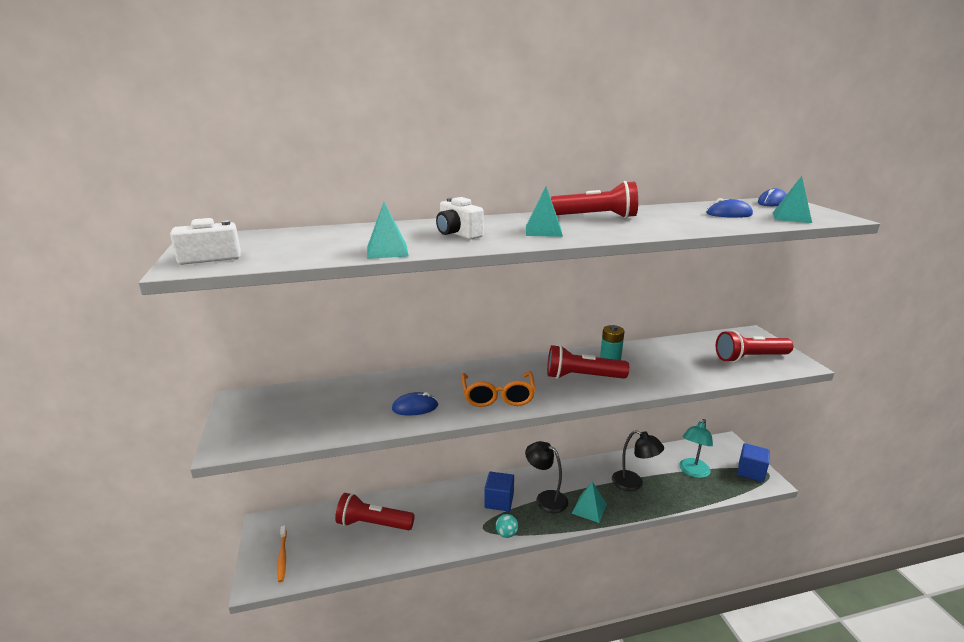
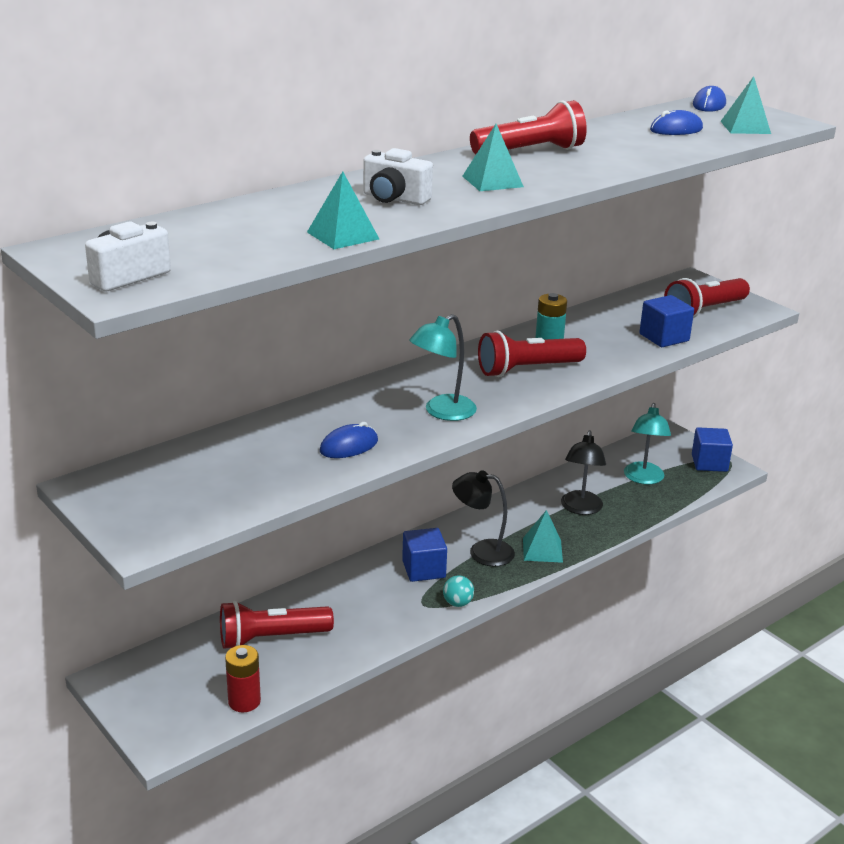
camera: 25 degrees left, 5 degrees up
(282, 557) = (173, 708): orange toothbrush -> none
(325, 567) = (244, 701): none -> red battery
(498, 396) = (442, 412): orange glasses -> turquoise lamp
(633, 483) = (580, 508): black lamp -> black lamp turned 90 degrees clockwise
(704, 372) = (664, 337): none -> blue cube

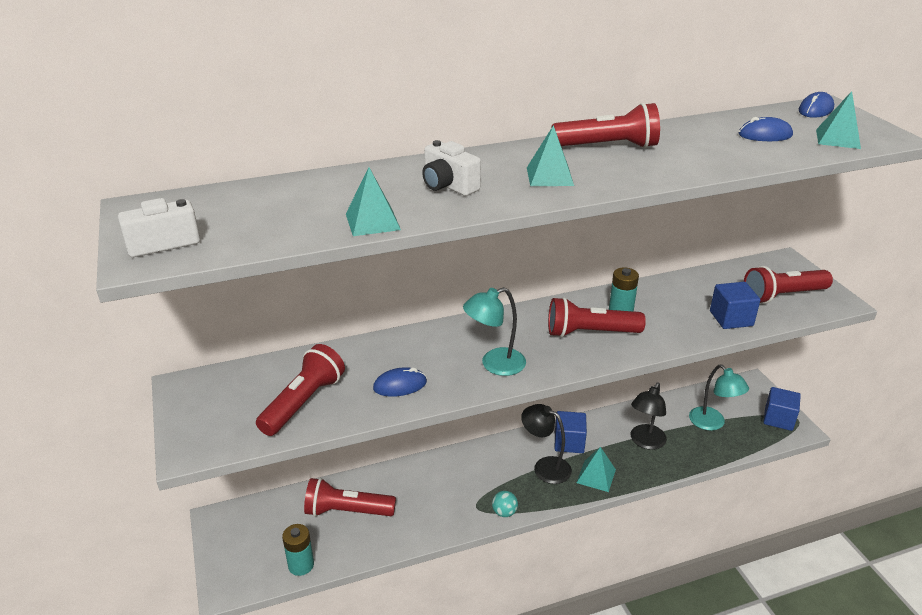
camera: 20 degrees right, 5 degrees up
(244, 701) = (301, 565): red battery -> turquoise battery
(247, 478) = (303, 402): none -> red flashlight
(424, 569) = (491, 473): blue cube -> blue cube (569, 442)
(643, 479) = (712, 423): turquoise lamp -> turquoise lamp turned 60 degrees counterclockwise

